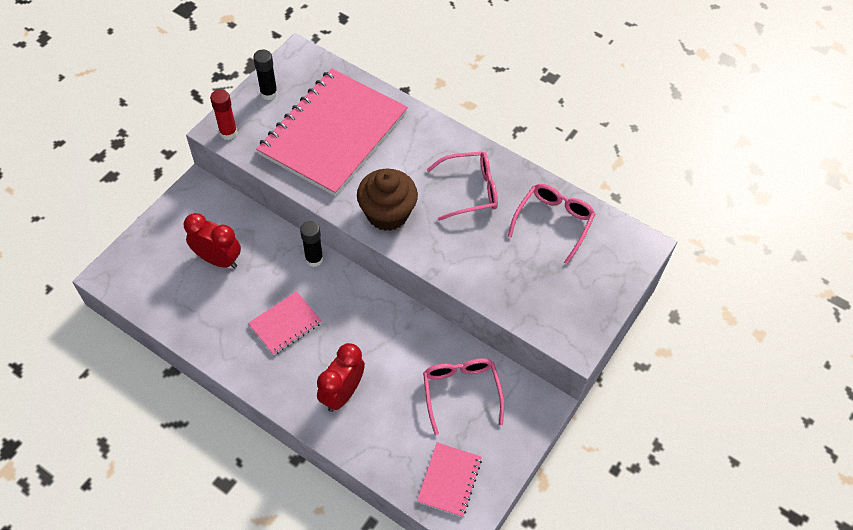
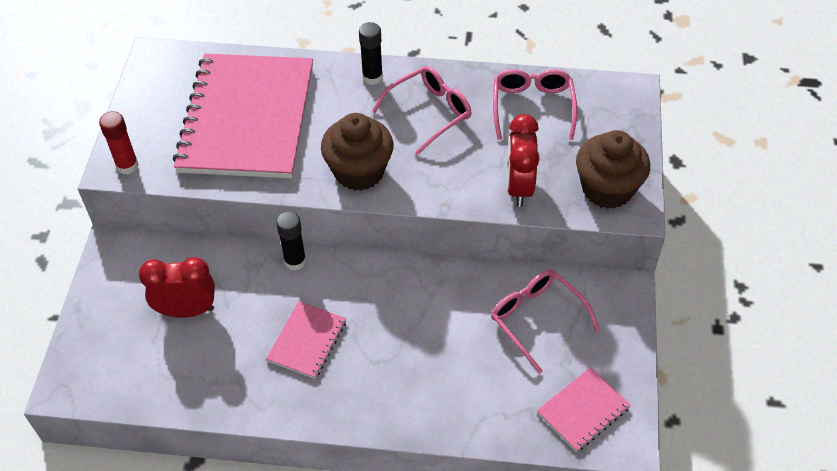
camera: 25 degrees left, 5 degrees down
(269, 93) = (147, 108): black glue stick -> black glue stick (372, 77)
(342, 393) = (415, 381): red clock -> red clock (519, 187)
(449, 480) = (583, 410): pink notebook -> pink notebook turned 60 degrees clockwise
(567, 318) = (607, 189): none -> brown cupcake

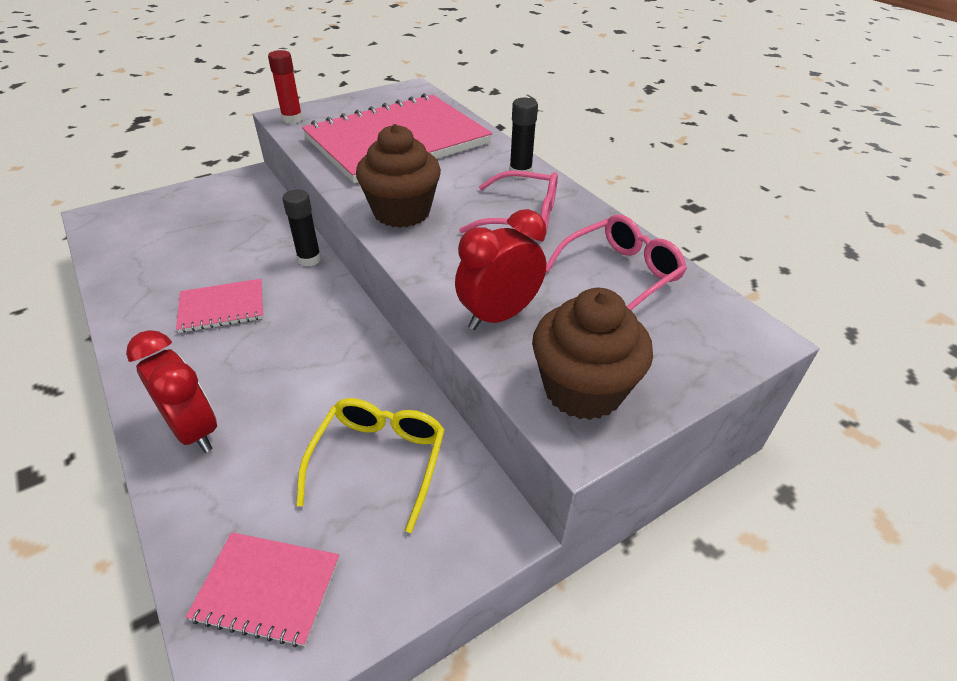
camera: 50 degrees right, 10 degrees down
(187, 310) = (211, 232): red clock -> red clock (194, 430)
(537, 319) = (379, 461): pink glasses -> yellow glasses

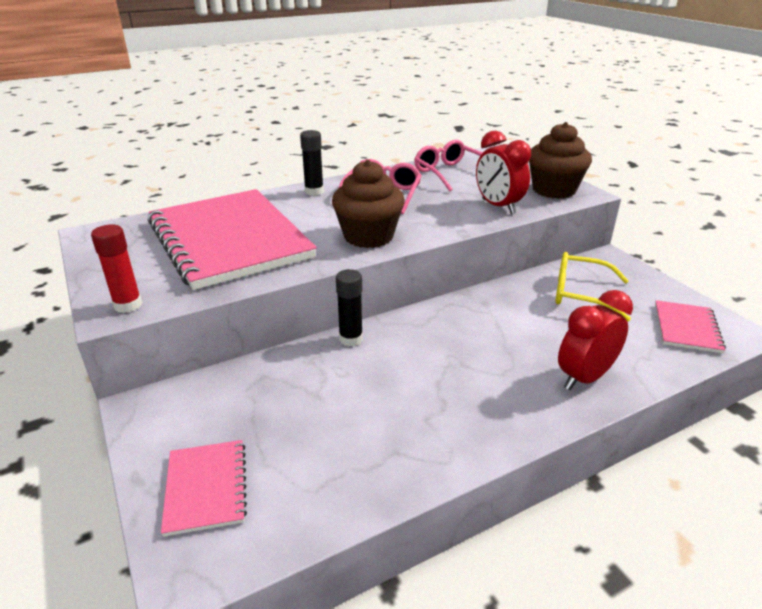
camera: 85 degrees left, 10 degrees down
(222, 307) = (427, 387): pink notebook -> pink notebook (206, 487)

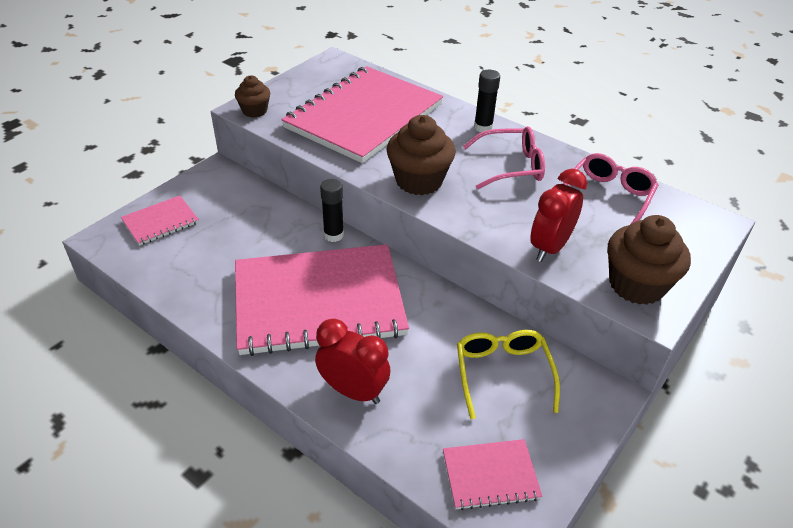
camera: 65 degrees right, 10 degrees up
(128, 305) = (254, 111): red glue stick -> brown cupcake
(450, 372) = (318, 301): none -> pink notebook

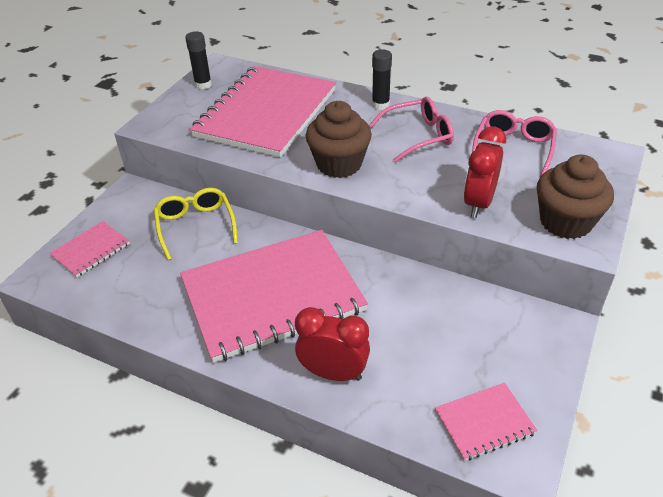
camera: 10 degrees left, 0 degrees up
(254, 111) = (158, 126): brown cupcake -> none
(333, 235) = (266, 231): black glue stick -> black glue stick (203, 85)
(503, 374) = (464, 327): yellow glasses -> yellow glasses (196, 226)

